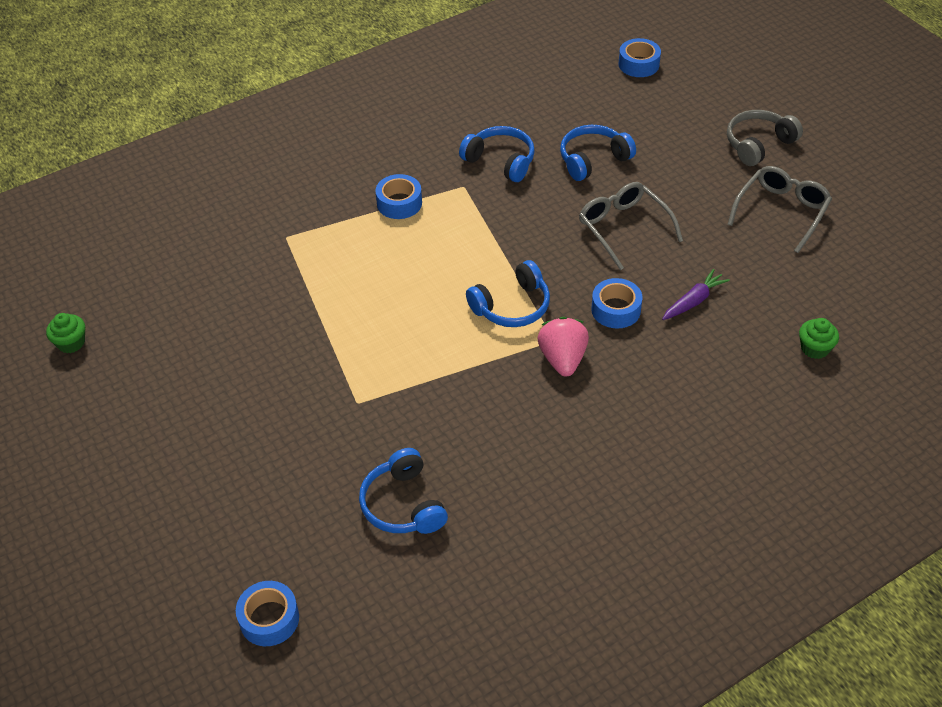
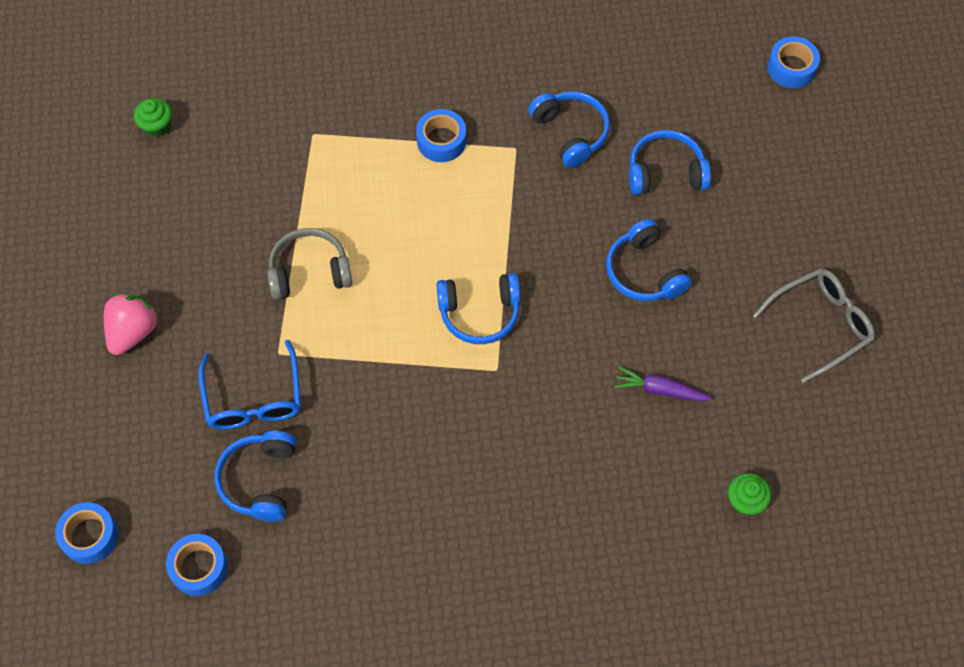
camera: 25 degrees right, 15 degrees up
(71, 343) = (65, 169): green cupcake -> green cupcake (157, 126)
(356, 444) = (253, 397): none -> blue glasses
(563, 359) = (492, 396): pink strawberry -> pink strawberry (133, 332)
(616, 310) = (577, 364): blue tape -> blue tape (199, 568)
(624, 228) = (644, 271): grey glasses -> blue headphones
(693, 301) = (660, 390): purple carrot -> purple carrot turned 150 degrees counterclockwise
(758, 144) = (853, 229): grey headphones -> grey headphones (309, 272)

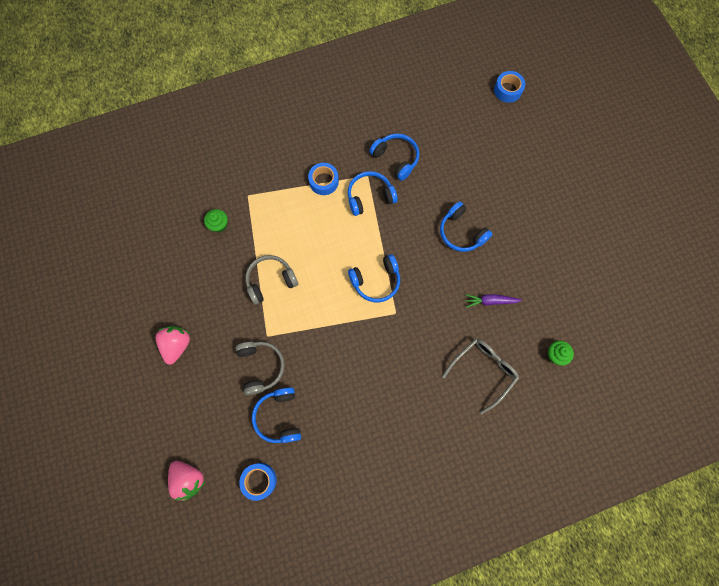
camera: 15 degrees left, 10 degrees up
(90, 536) = (189, 479): blue tape -> pink strawberry
(157, 126) = (153, 213): green cupcake -> green cupcake (219, 225)
(253, 397) = (260, 367): blue glasses -> grey headphones
(665, 172) = (456, 170): blue headphones -> blue headphones (370, 197)
(820, 325) = (567, 240): grey glasses -> grey glasses (483, 371)

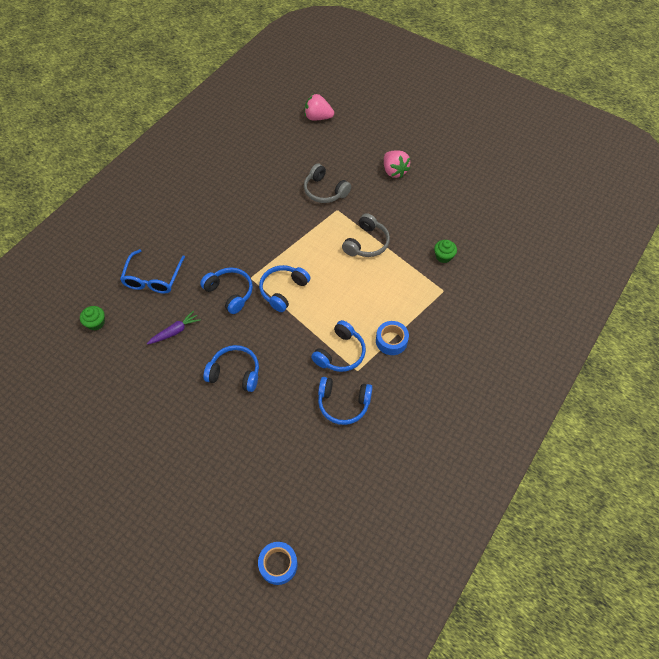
camera: 145 degrees right, 15 degrees down
(259, 480) = (273, 138): blue tape -> none
(279, 417) = (287, 173): blue headphones -> blue headphones (230, 293)
(483, 371) = (153, 278): grey glasses -> blue glasses

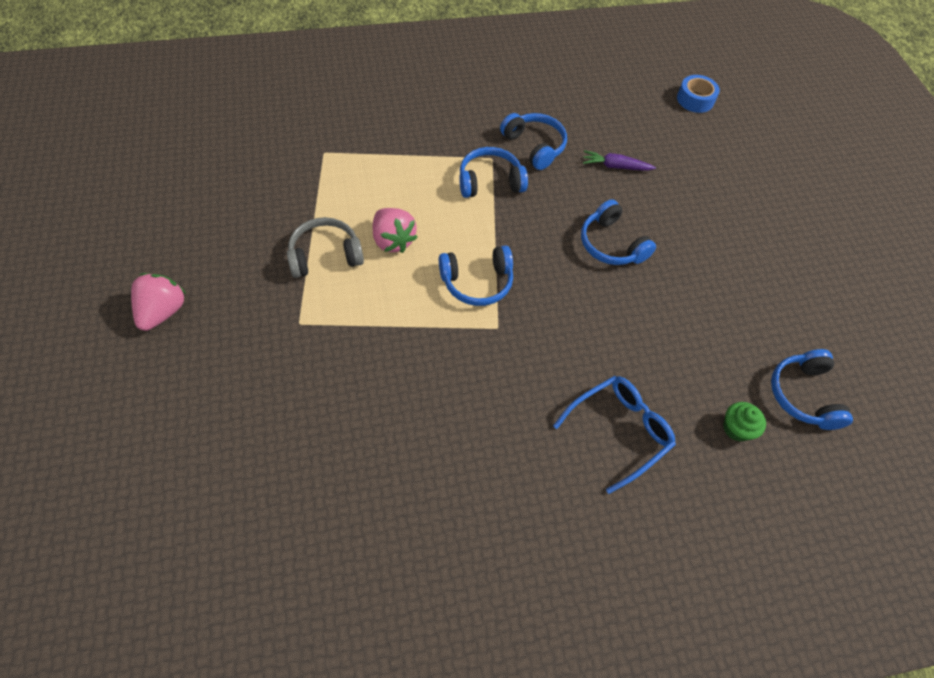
camera: 140 degrees left, 0 degrees up
(175, 331) = (642, 337): purple carrot -> purple carrot (615, 166)
(230, 293) = (539, 329): blue headphones -> blue headphones (803, 395)
(318, 117) = (110, 505): pink strawberry -> pink strawberry (393, 240)
(325, 191) = (277, 363): grey headphones -> none
(391, 341) = (431, 154): blue tape -> none
(443, 256) = (274, 178): green cupcake -> none

